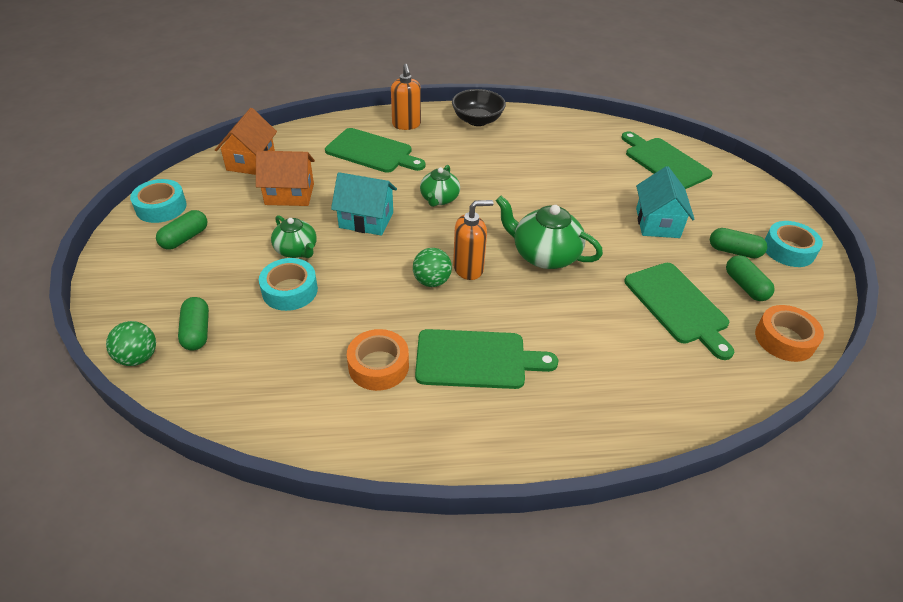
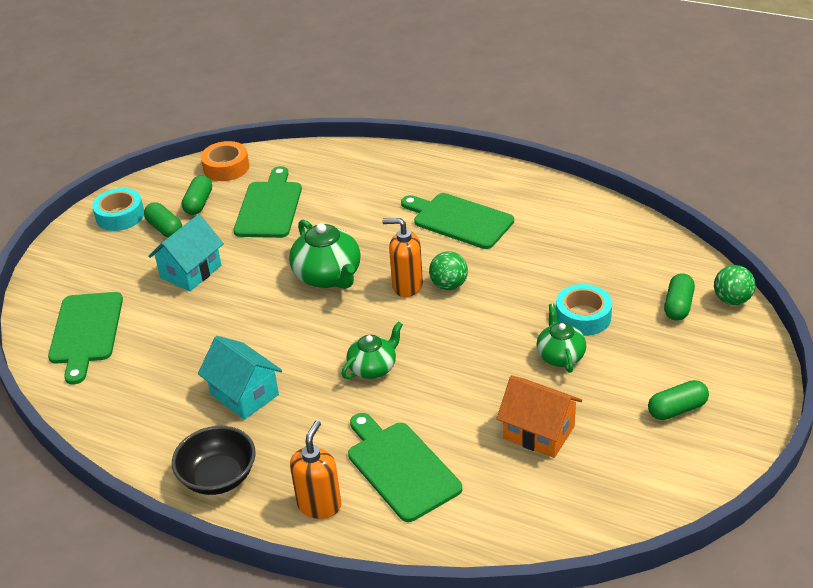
camera: 145 degrees left, 5 degrees down
(161, 207) = (701, 465): turquoise tape -> none
(251, 161) = (568, 507): orange house -> none
(366, 220) = (469, 367): turquoise house -> turquoise house (244, 394)
(378, 366) = (536, 237): orange tape -> none

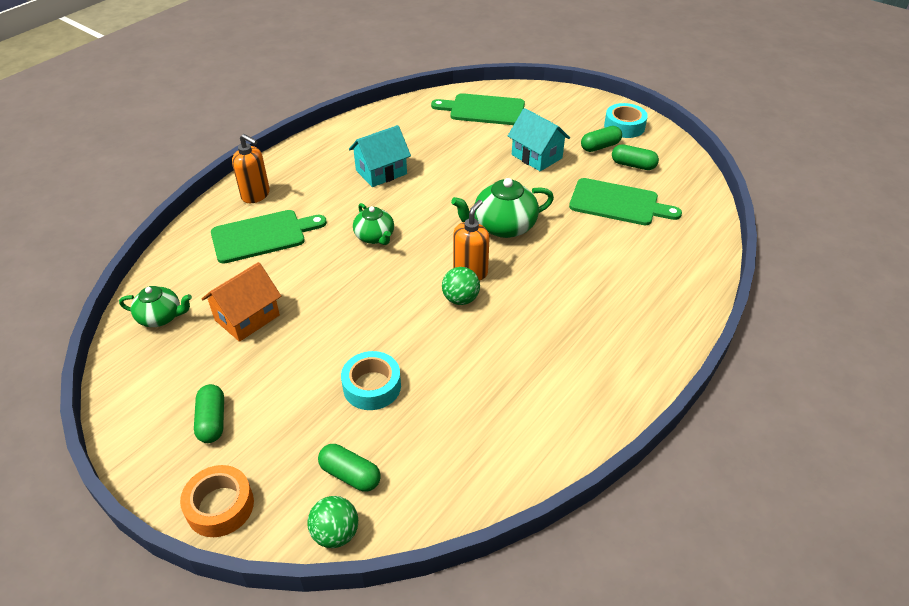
camera: 100 degrees right, 5 degrees up
(218, 477) = (309, 156): black bowl -> none
(226, 167) = (689, 183): orange tape -> orange tape (220, 506)
(459, 220) = (562, 326): green cutting board -> none
(560, 355) = (327, 354): green teapot -> green teapot (161, 317)

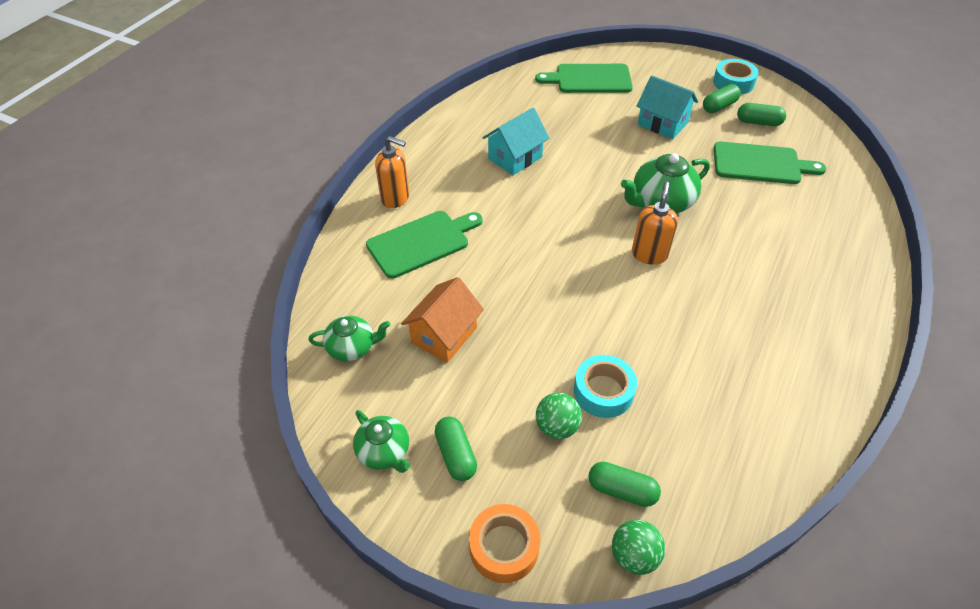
camera: 10 degrees left, 5 degrees up
(375, 237) = (538, 229): green teapot -> green teapot (384, 452)
(460, 299) = (651, 285): green ball -> green ball (556, 427)

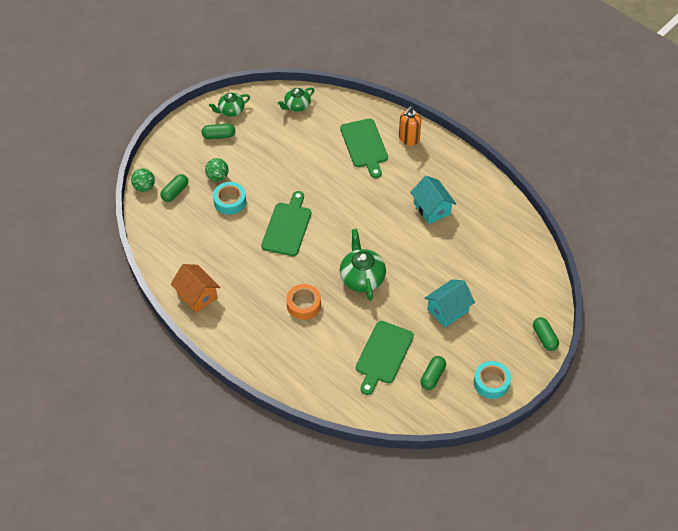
camera: 105 degrees right, 5 degrees up
(352, 347) = (297, 106): green teapot -> green teapot turned 45 degrees clockwise
(444, 335) = (291, 143): orange house -> orange house (197, 295)
(504, 547) = (168, 144): orange tape -> orange tape (303, 305)
(589, 79) = (519, 281): green cutting board -> green cutting board (287, 227)
(649, 254) = (317, 254): orange soap dispenser -> none
(719, 106) = (460, 358): green capsule -> green capsule (544, 338)

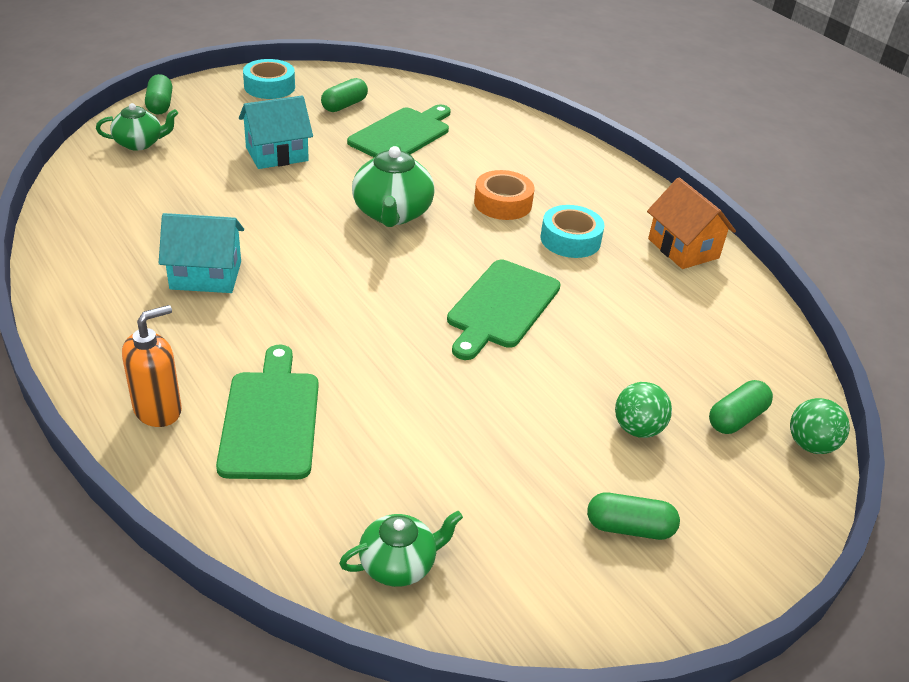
camera: 170 degrees left, 15 degrees down
(230, 201) = (613, 374): turquoise tape -> turquoise tape (570, 239)
(231, 110) = (590, 595): green teapot -> green teapot (139, 143)
(431, 209) = (206, 275): turquoise house -> turquoise house turned 75 degrees counterclockwise

